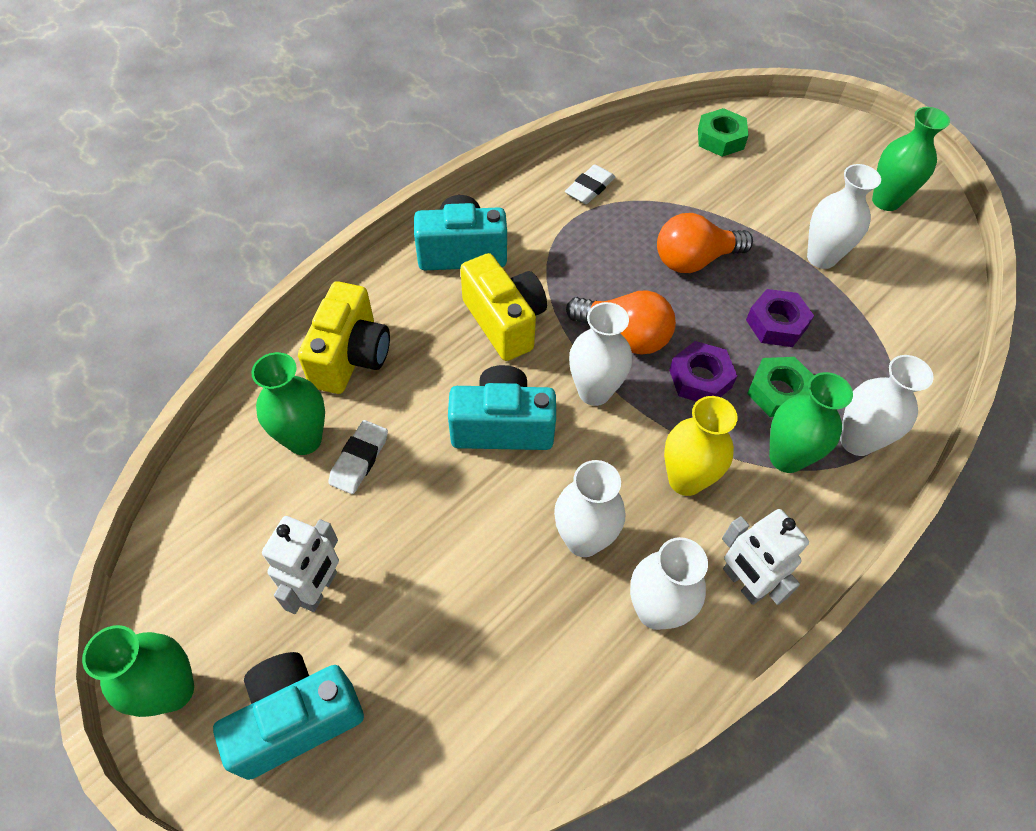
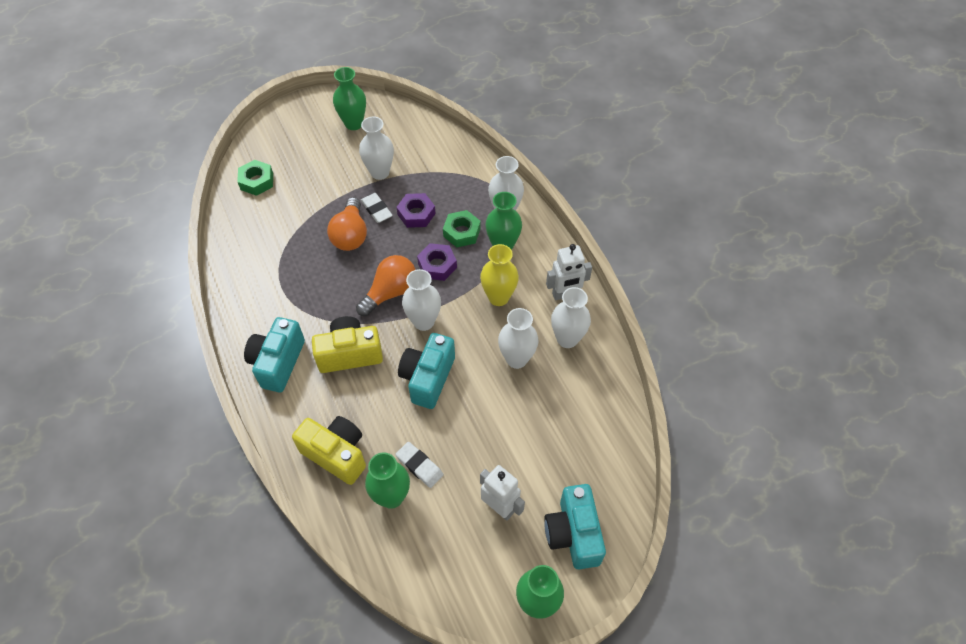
camera: 70 degrees left, 0 degrees up
(589, 188) = (260, 269): white eraser -> white eraser (376, 210)

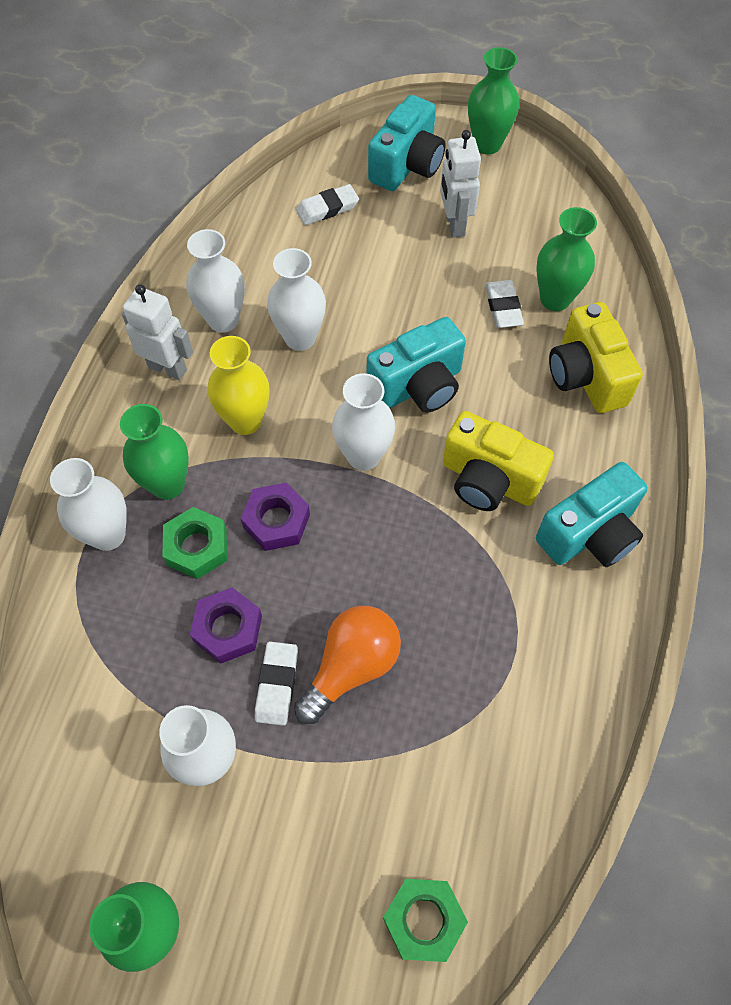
camera: 140 degrees left, 5 degrees up
(390, 292) = (371, 527): orange light bulb -> none
(588, 456) = (327, 208): none -> white eraser

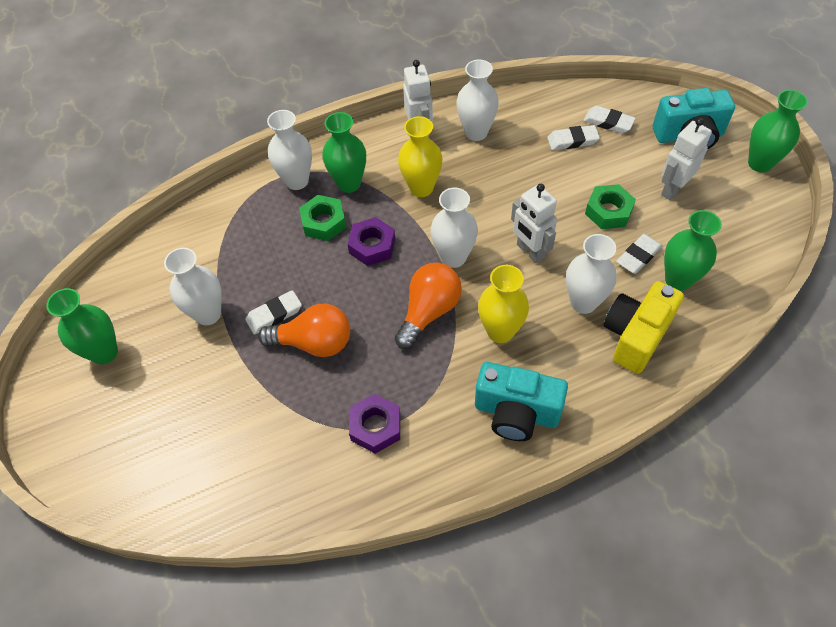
camera: 55 degrees right, 5 degrees down
(228, 629) = (288, 270): purple nut -> purple nut (375, 426)
(300, 338) = (502, 173): white vase -> white vase (583, 302)
(319, 251) = (572, 140): none -> white eraser
(410, 526) = (429, 311): none -> orange light bulb
(418, 386) = (530, 251): turquoise camera -> white robot
(424, 920) = (192, 479): green nut -> green nut (608, 211)
(488, 480) = (500, 331): yellow camera -> yellow vase

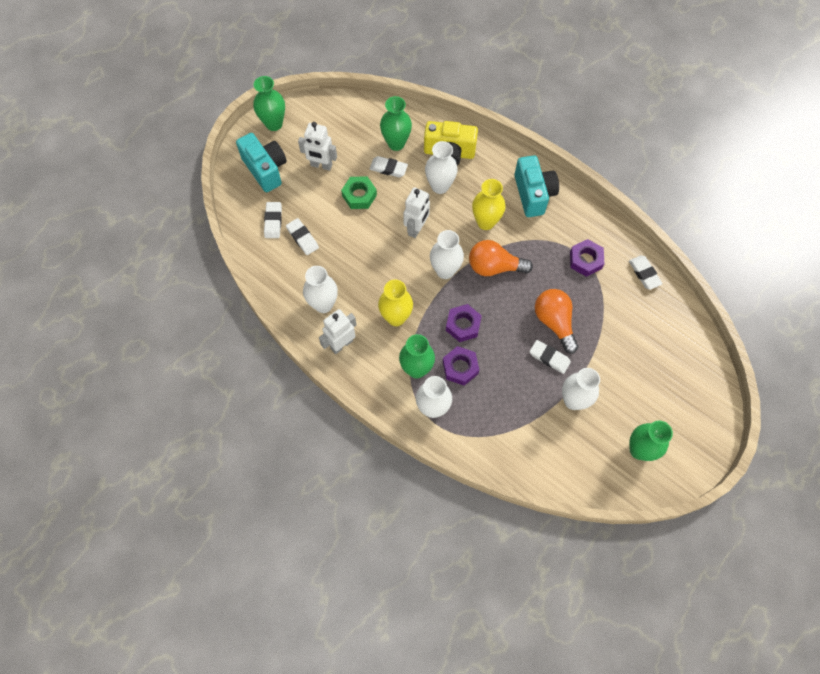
camera: 120 degrees left, 10 degrees up
(309, 495) = (644, 273): none -> white eraser
(323, 222) = (460, 367): green nut -> purple nut

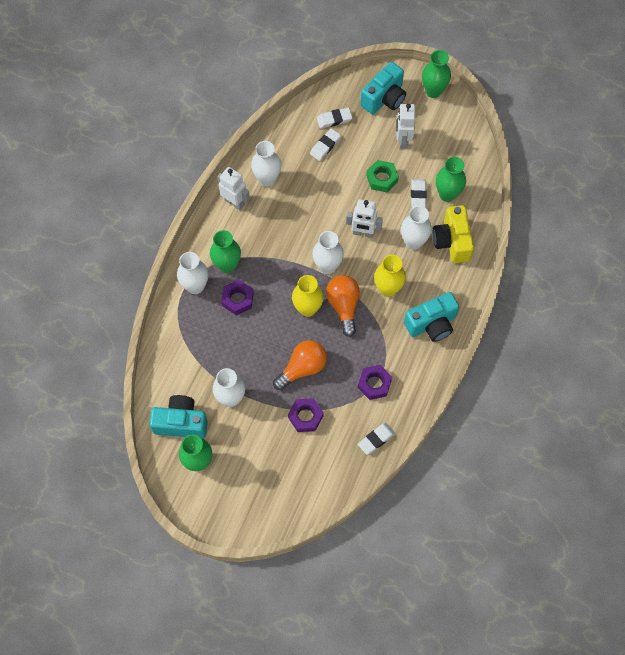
camera: 75 degrees right, 0 degrees up
(396, 317) = (270, 238): yellow vase -> yellow vase (307, 308)
(463, 325) = (278, 293): purple nut -> purple nut (305, 416)
(549, 358) = (266, 370): white eraser -> none
(591, 458) = (181, 422): none -> turquoise camera

